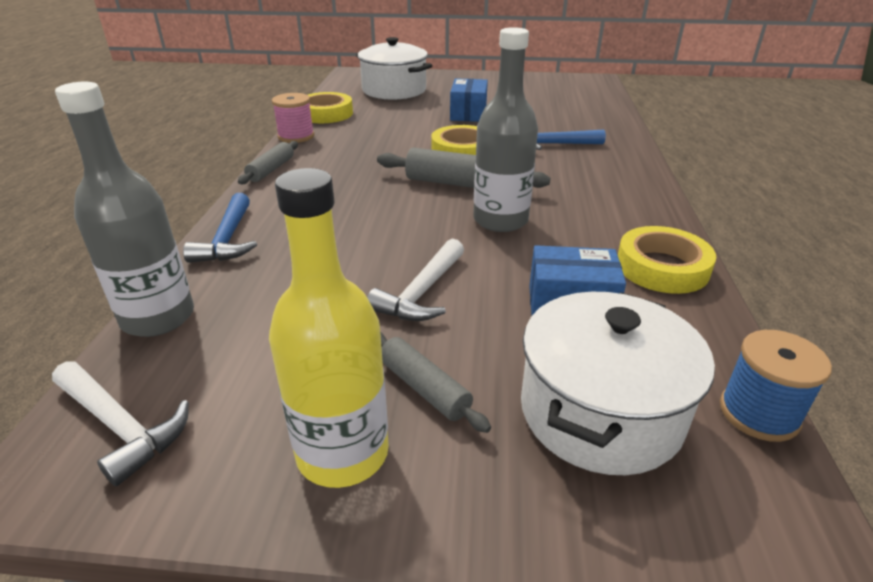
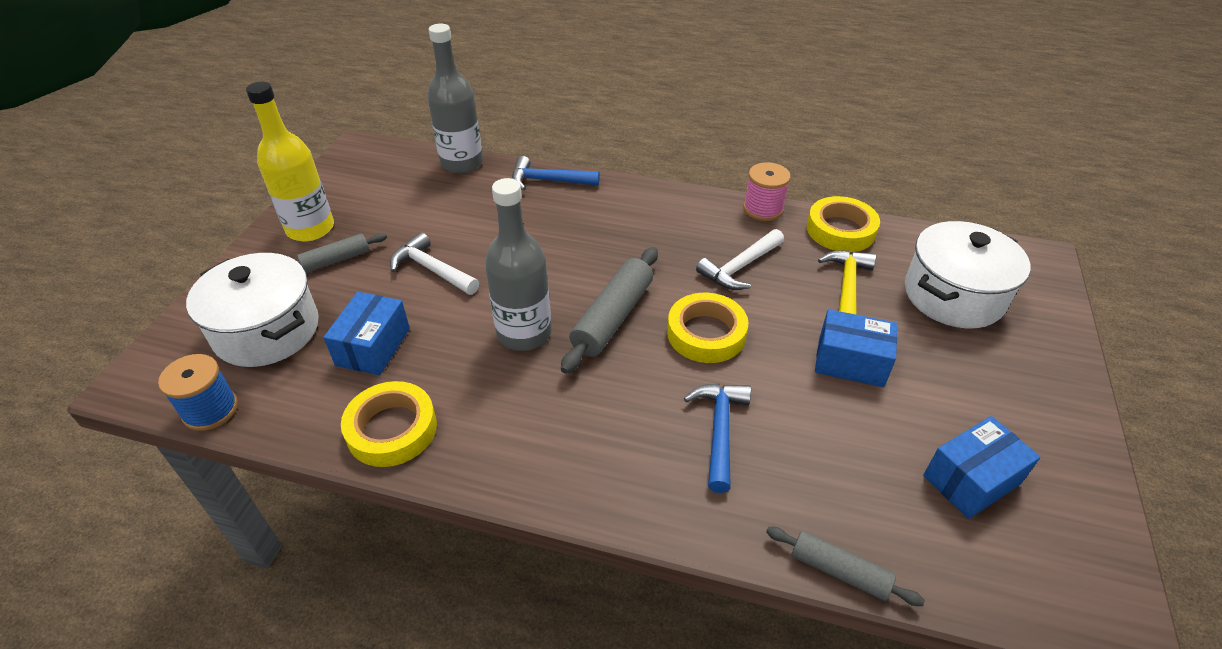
camera: 100 degrees right, 10 degrees up
(120, 426) = (375, 163): white hammer -> white hammer (740, 267)
(271, 170) = (675, 196): grey rolling pin -> grey rolling pin (839, 571)
(392, 113) = (847, 286): none -> yellow hammer
(540, 94) = (971, 479): none -> blue box

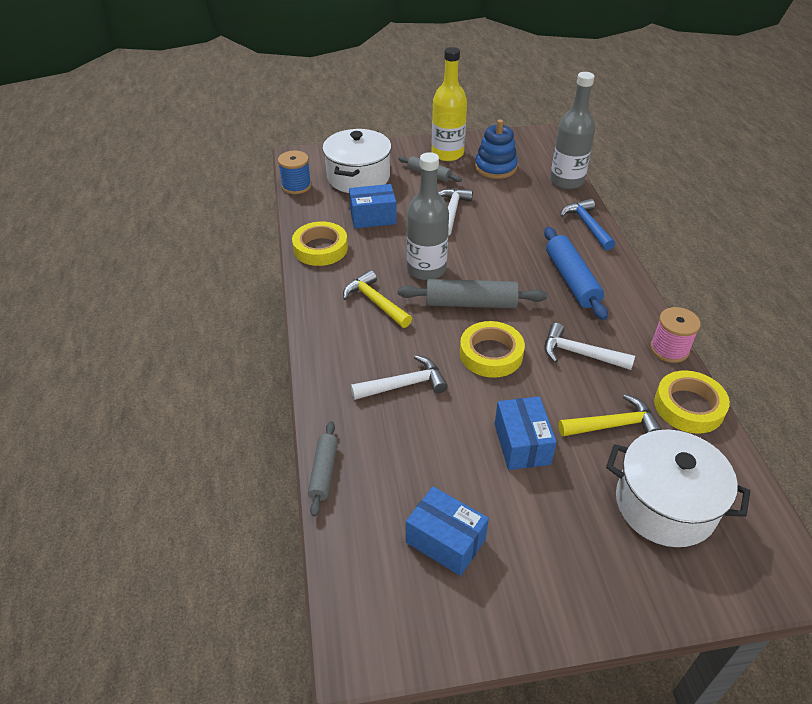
camera: 65 degrees right, 0 degrees up
(382, 202) = (495, 167): none -> blue stacking toy
(551, 406) = (375, 302): none -> yellow hammer
(627, 227) = (571, 280): none -> blue rolling pin
(719, 430) = (404, 385): blue hammer -> white hammer

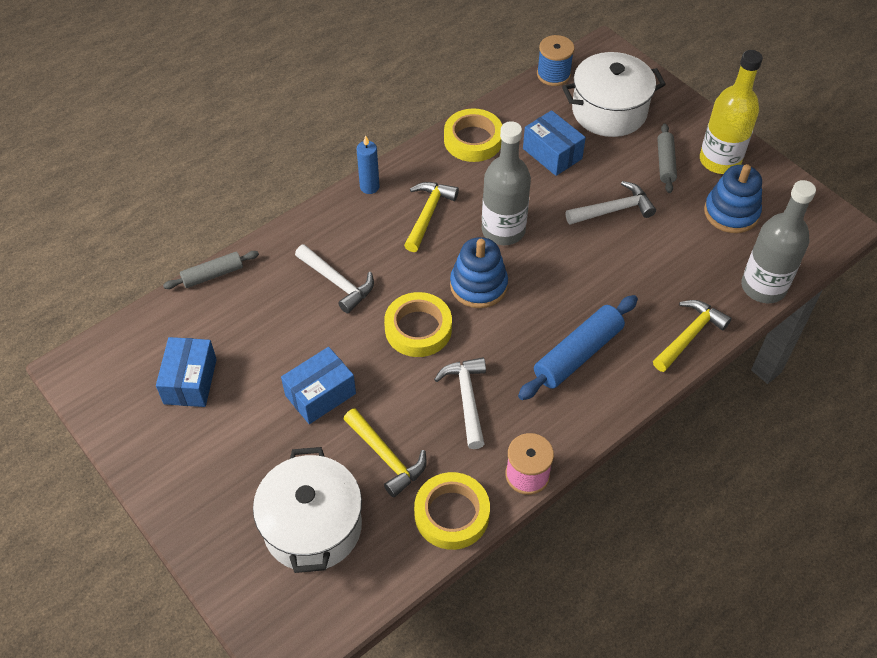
camera: 60 degrees right, 10 degrees up
(314, 324) = (369, 187): none -> blue candle
(471, 303) = (478, 285): grey rolling pin -> blue stacking toy
(587, 225) = (689, 335): blue hammer -> yellow hammer

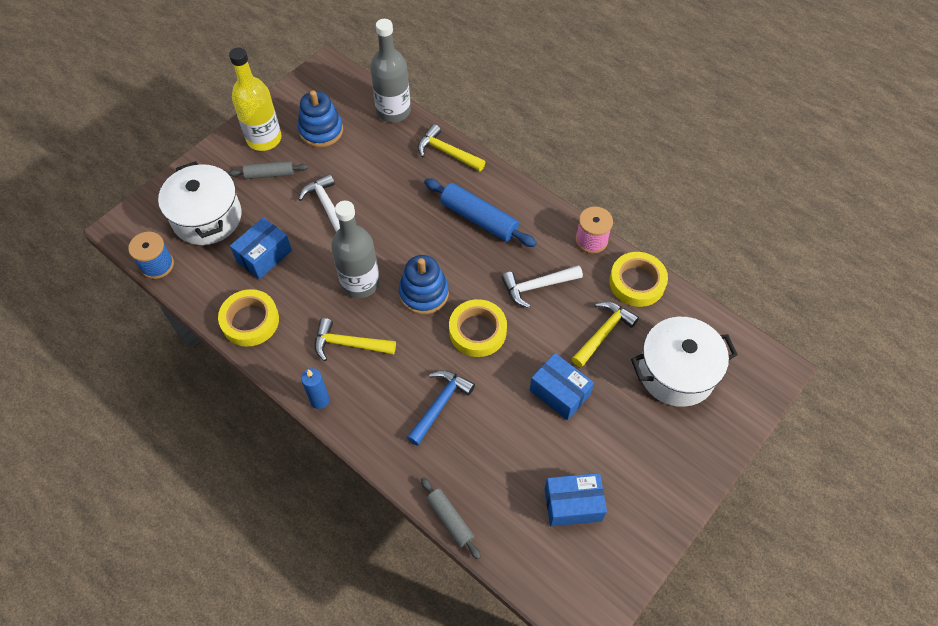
camera: 100 degrees left, 5 degrees up
(337, 282) = (440, 404): white hammer -> blue hammer

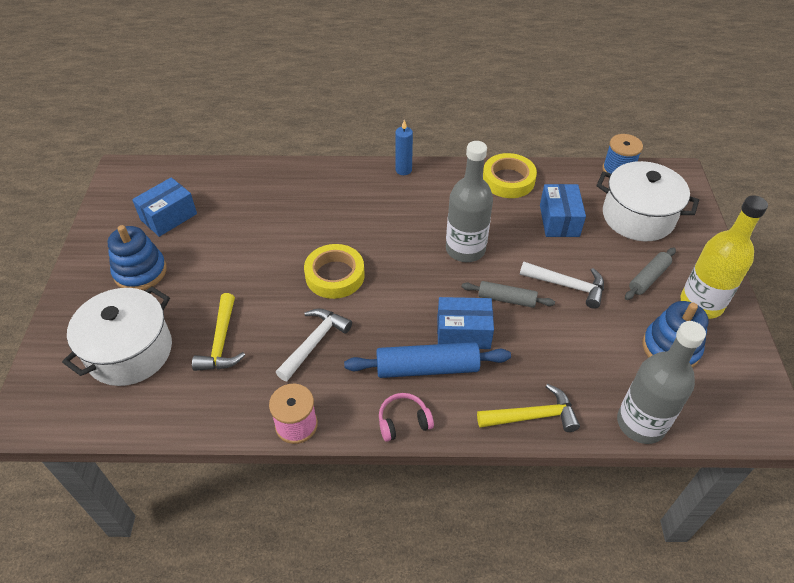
camera: 140 degrees right, 10 degrees down
(349, 344) = (423, 208): yellow hammer -> none
(424, 293) = (407, 274): blue stacking toy -> blue stacking toy (140, 272)
(440, 404) = (317, 214): blue hammer -> none
(450, 520) = (251, 165): grey rolling pin -> grey rolling pin (506, 299)
(524, 199) = (403, 421): none -> pink headphones
(559, 392) = (229, 274): blue box -> blue box (463, 333)
(637, 282) = (217, 411): yellow tape -> none

